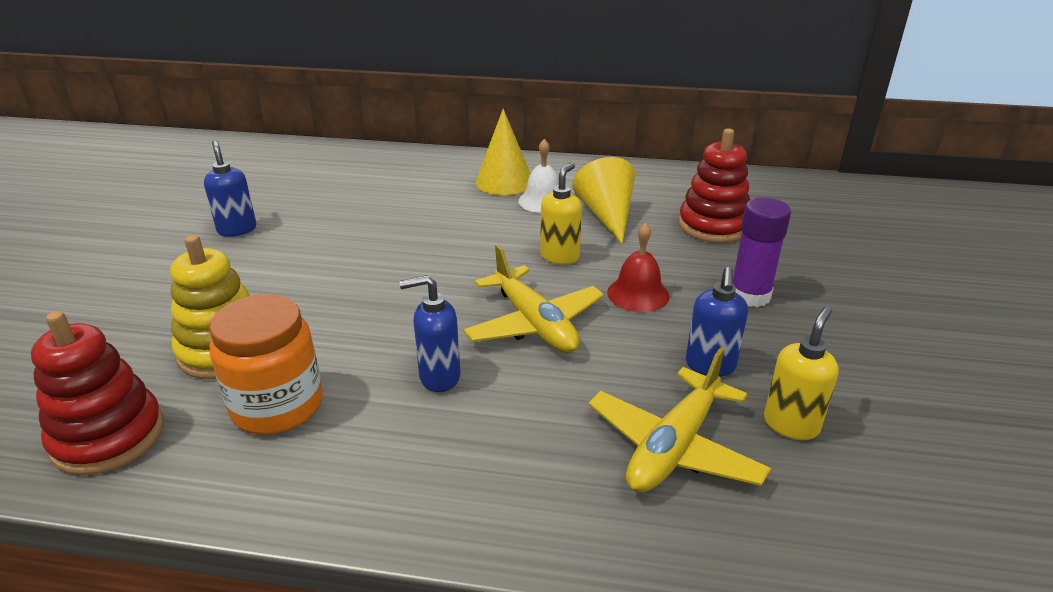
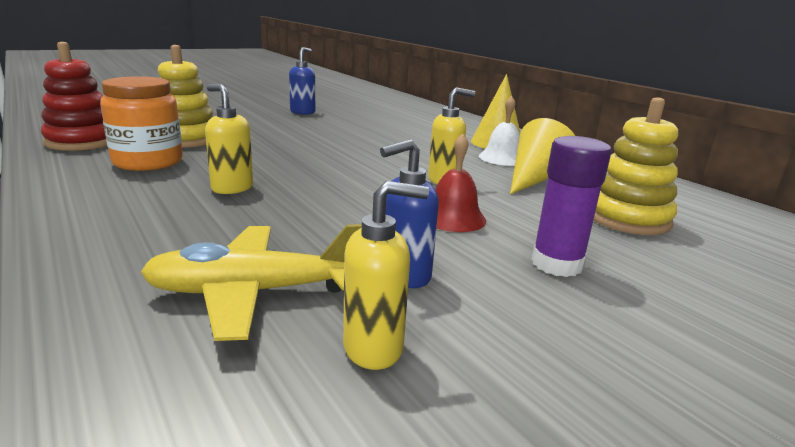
camera: 45 degrees right, 10 degrees down
(439, 377) = (232, 188): blue soap dispenser -> yellow soap dispenser
(534, 324) = (342, 196): yellow plane -> none
(713, 226) = (627, 218): red stacking toy -> yellow stacking toy

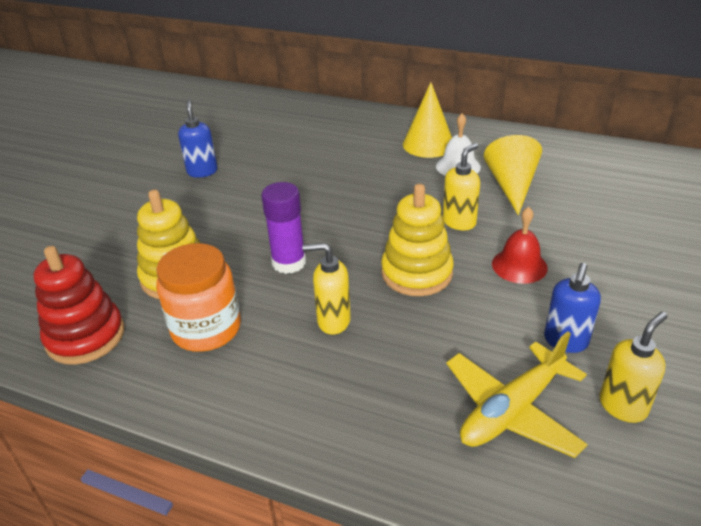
camera: 30 degrees left, 15 degrees up
(557, 264) = (622, 278): purple glue stick -> purple glue stick (289, 262)
(627, 218) = (608, 205): yellow stacking toy -> yellow stacking toy (416, 273)

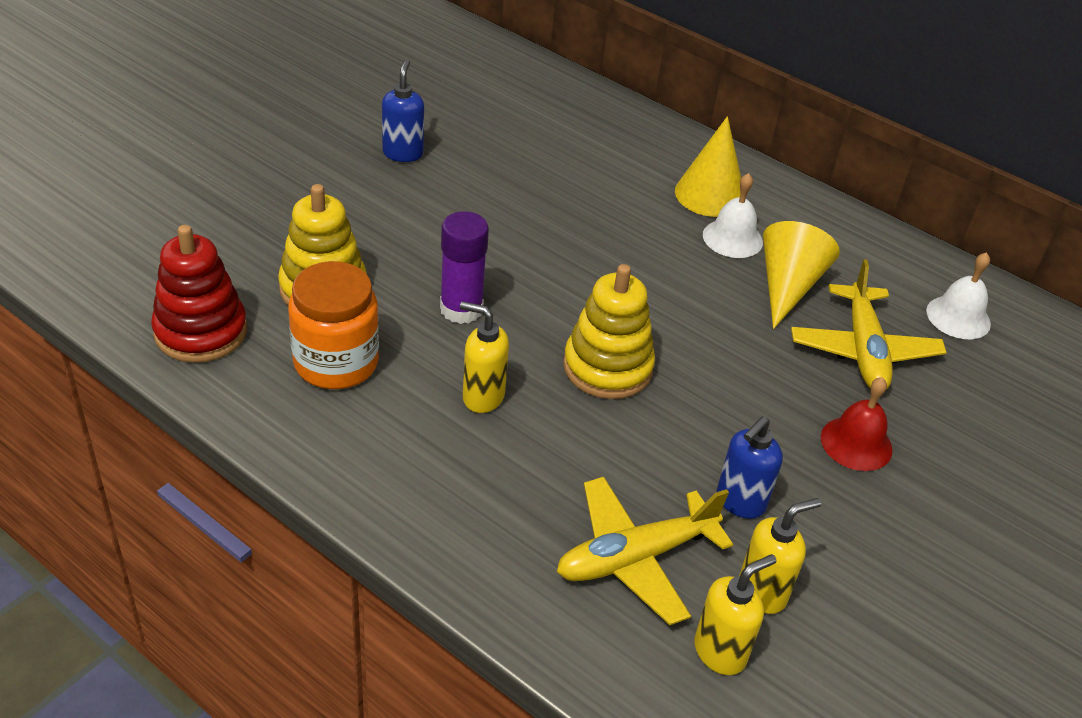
camera: 10 degrees right, 5 degrees up
(459, 222) = (693, 316): yellow soap dispenser -> yellow soap dispenser (720, 652)
(519, 265) = (737, 395): red bell -> red bell (856, 443)
(586, 212) = (863, 350): none -> yellow plane
(633, 175) = (958, 317): none -> white bell

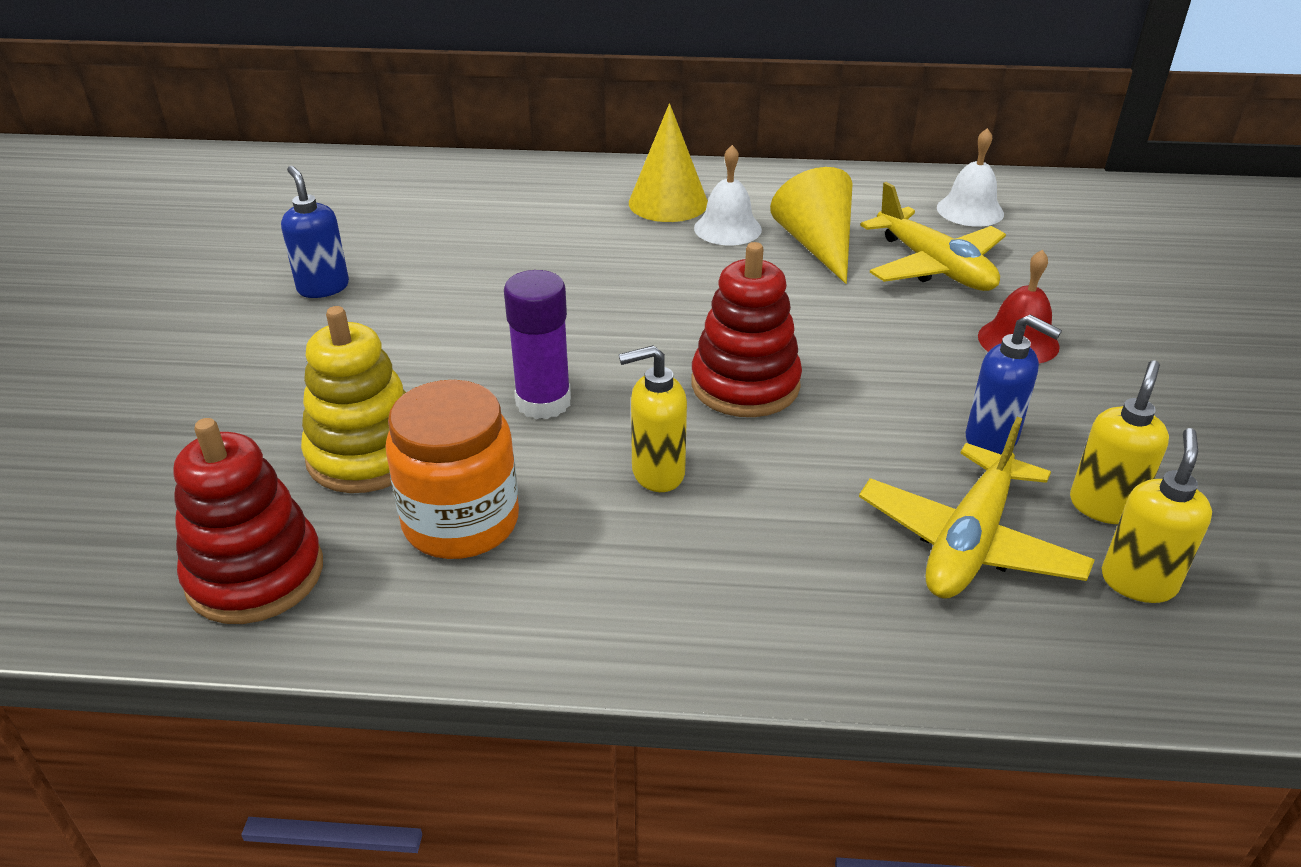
camera: 30 degrees left, 5 degrees down
(607, 367) = (745, 385): yellow stacking toy -> red stacking toy
(740, 502) = (992, 439): blue soap dispenser -> blue soap dispenser turned 60 degrees counterclockwise

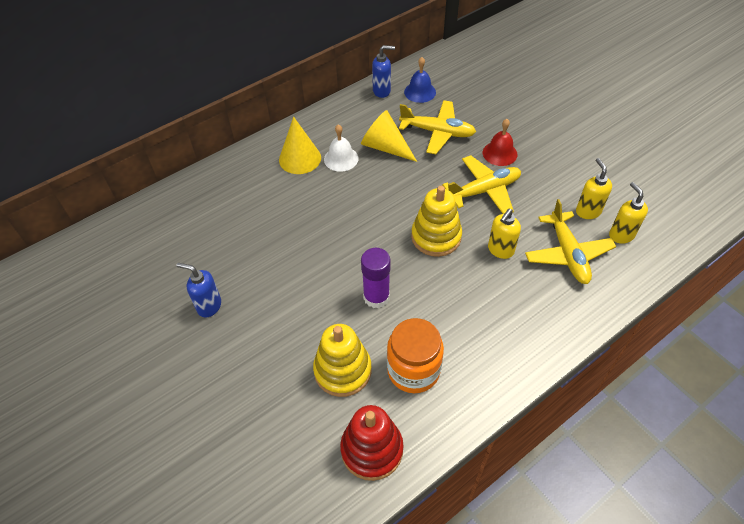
camera: 40 degrees left, 15 degrees up
(657, 473) = (451, 298): yellow soap dispenser -> yellow soap dispenser (500, 250)
(745, 385) = (436, 237): red stacking toy -> yellow stacking toy
(917, 373) = (484, 191): none -> yellow plane
(970, 210) = (420, 92): white bell -> blue bell
(992, 439) = (534, 205): blue soap dispenser -> blue soap dispenser (382, 91)

